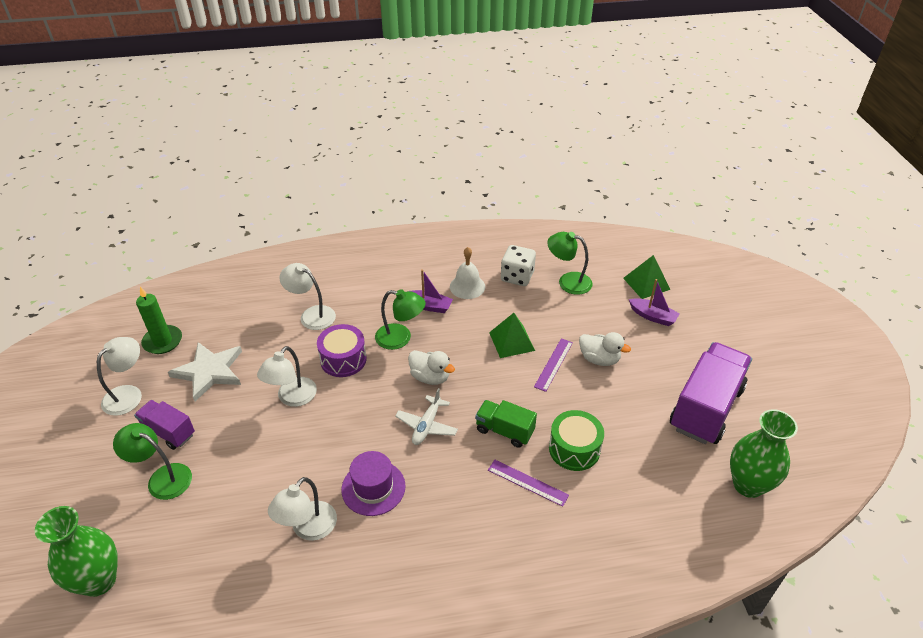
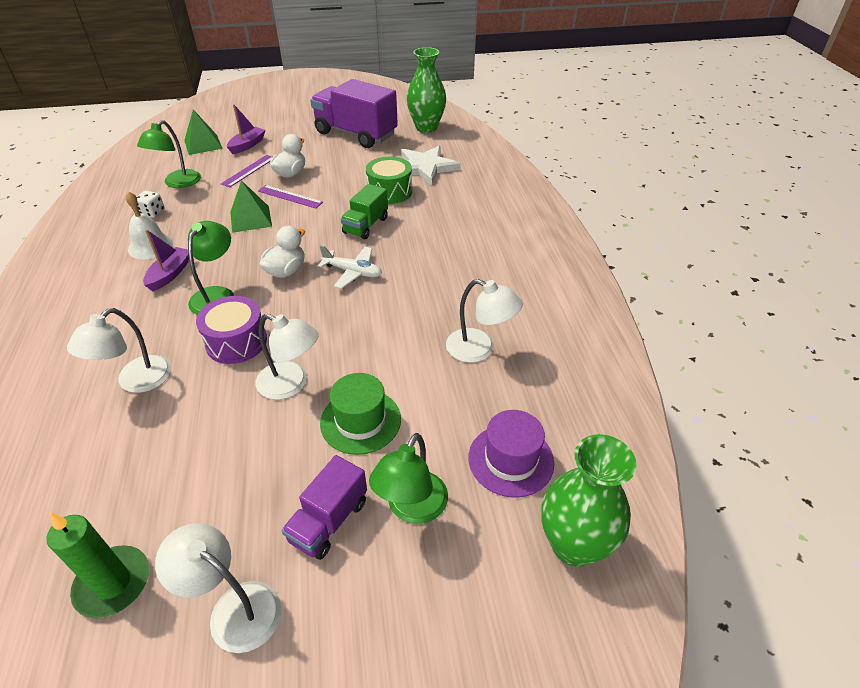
camera: 90 degrees left, 0 degrees up
(209, 372) = (214, 490): white star -> white star (425, 167)
(246, 443) = (360, 421): none -> green hat
(373, 488) = (428, 305): purple hat -> purple hat (511, 460)
(517, 276) = (152, 212): white dice -> white dice, size x0.59
(527, 482) = (423, 215): purple ruler -> purple ruler (248, 171)

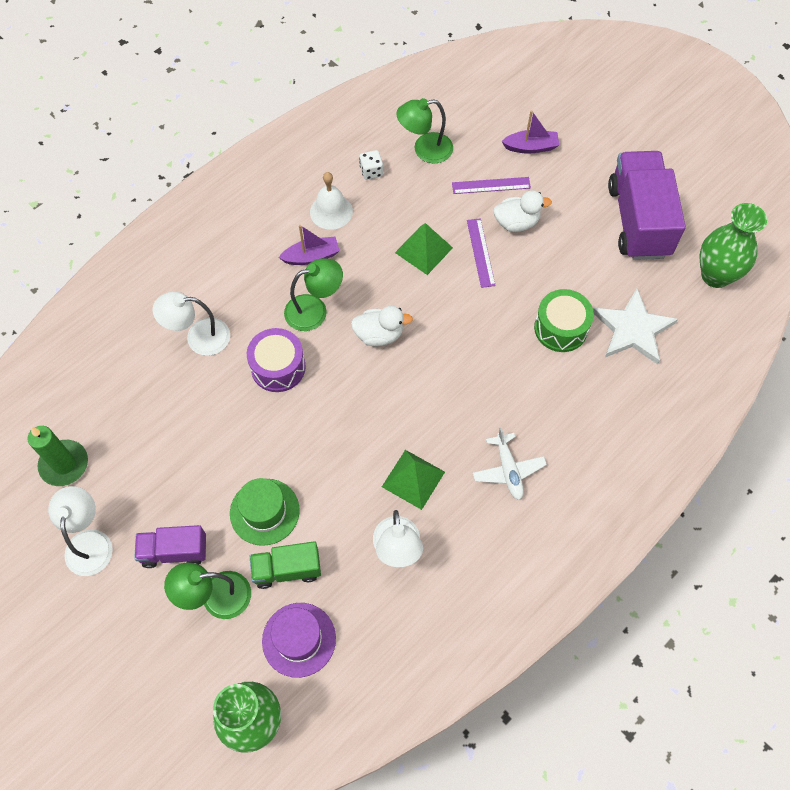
camera: 55 degrees right, 20 degrees up
(203, 144) = (499, 111): green pyramid -> green pyramid (413, 479)
(291, 384) = (265, 439): white lamp -> none
(353, 272) = (417, 386): white plane -> white plane (508, 470)
(366, 226) = (489, 348): green truck -> green truck (287, 570)

